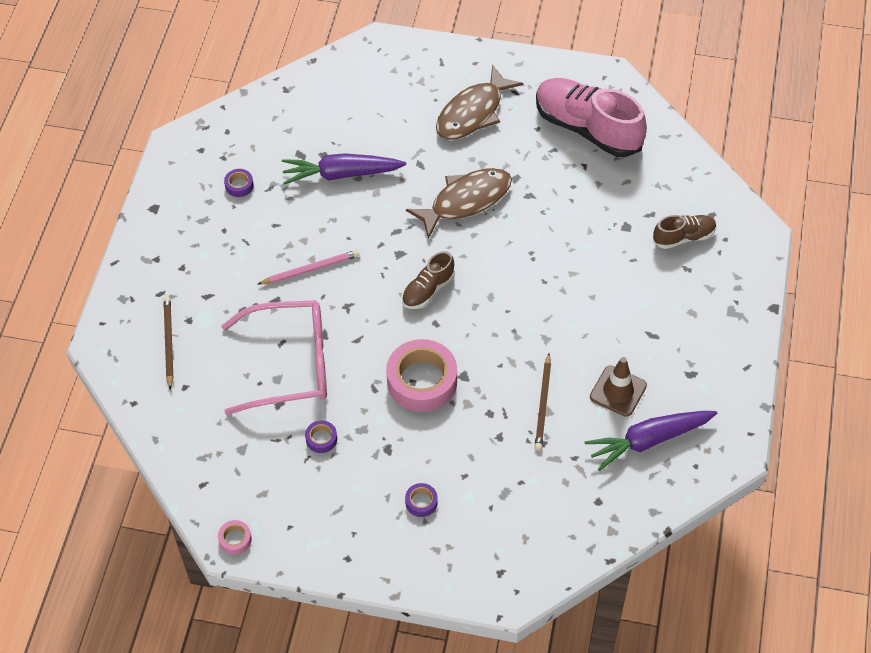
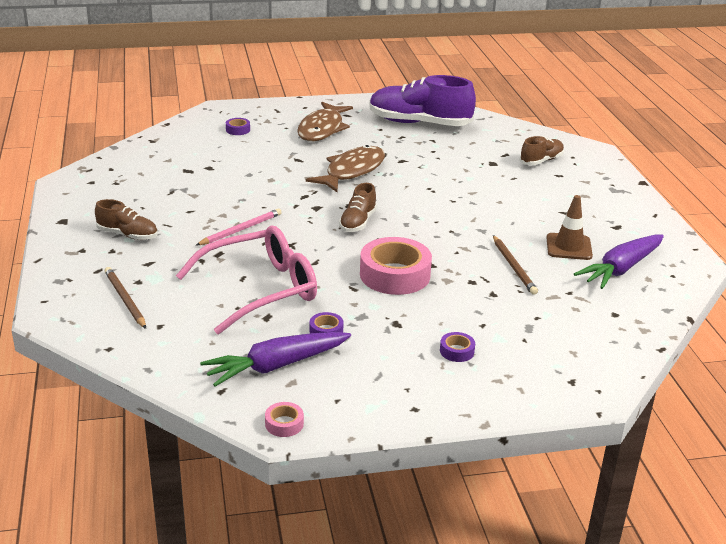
camera: 25 degrees left, 25 degrees down
(204, 247) = (128, 235): none -> brown shoe
(239, 185) = (141, 195): purple tape -> purple tape (238, 130)
(341, 174) = (232, 175): purple carrot -> purple carrot (276, 366)
(587, 128) = (419, 123): pink shoe -> purple shoe

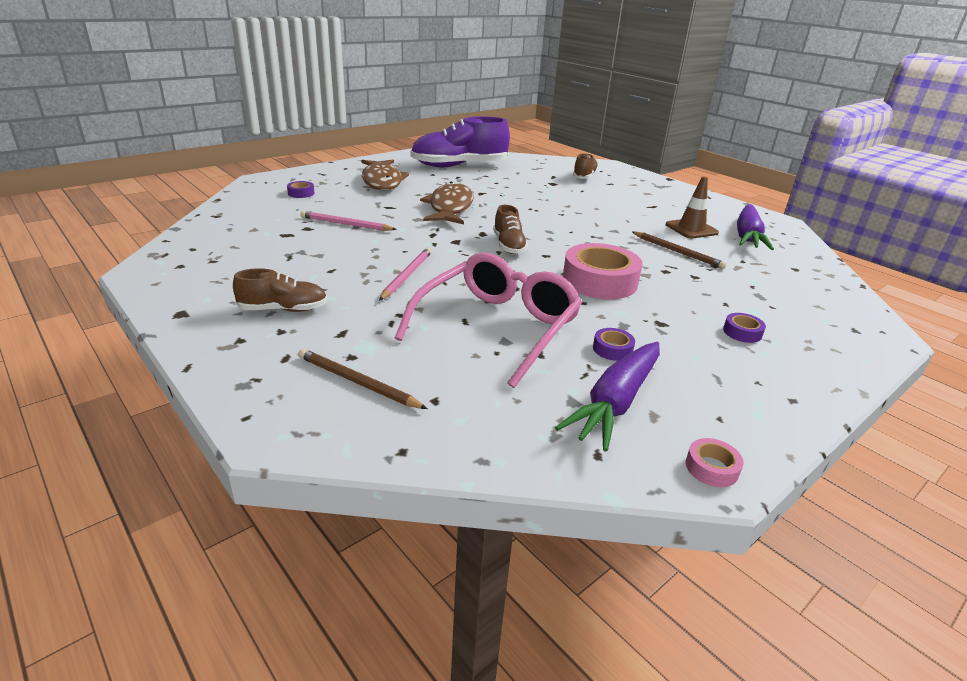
camera: 30 degrees left, 0 degrees up
(243, 170) = (346, 224): none -> pink pencil

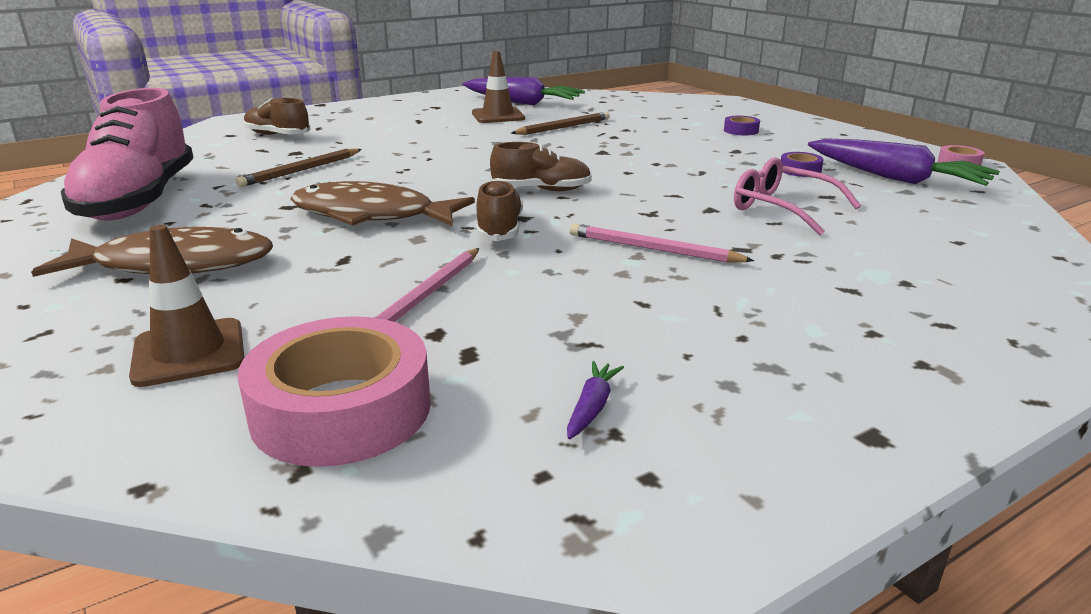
camera: 80 degrees left, 5 degrees down
(233, 257) = (592, 407): none -> purple carrot
(283, 309) = (804, 334): brown shoe -> brown shoe (499, 229)
(301, 193) = (189, 353): purple tape -> brown traffic cone
(357, 382) = (961, 278): brown pencil -> brown pencil (301, 170)
(459, 166) = (139, 200): purple shoe -> pink shoe
(497, 327) = (783, 209): pink glasses -> pink glasses, size x0.61
(599, 281) = (646, 160): pink tape -> pink tape (341, 409)

